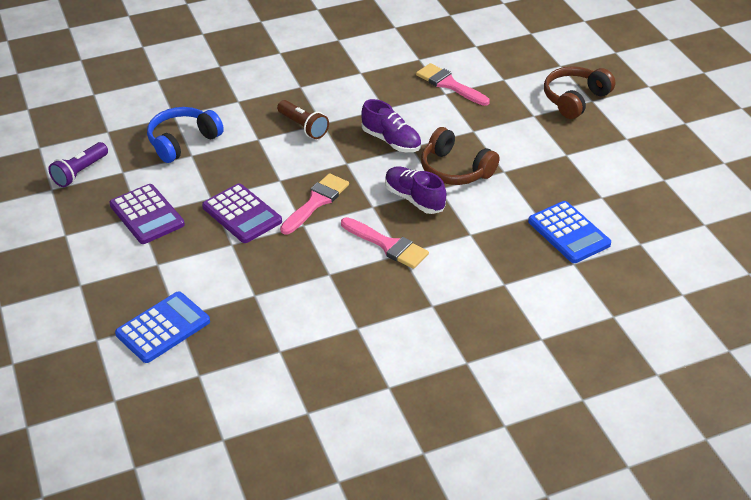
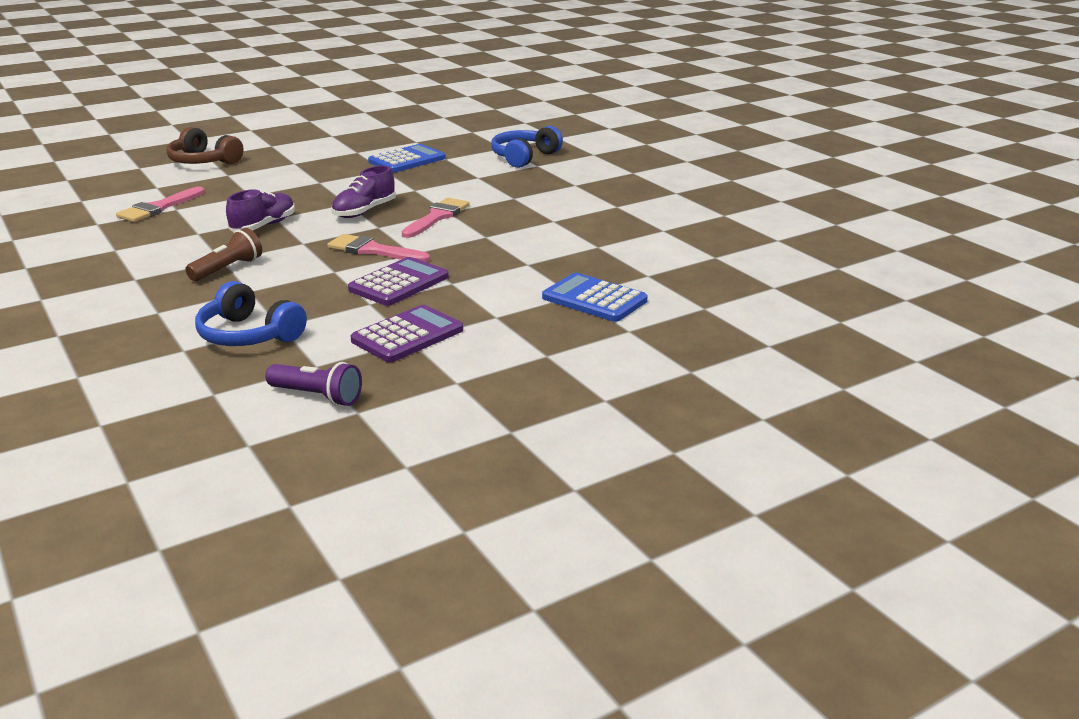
camera: 100 degrees left, 15 degrees down
(455, 170) = (316, 199): brown headphones -> none
(573, 330) = (524, 157): none -> blue headphones

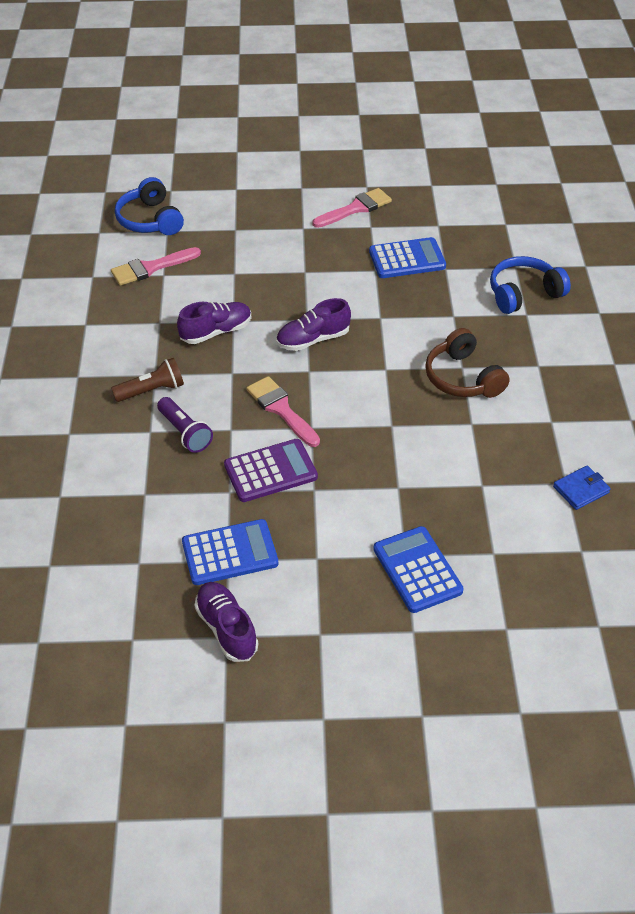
camera: 30 degrees right, 20 degrees up
(203, 161) = (228, 198): brown headphones -> brown headphones (463, 378)
(249, 335) = (115, 497): blue headphones -> blue headphones (150, 220)
(317, 396) = (116, 605): purple flashlight -> purple flashlight (185, 432)
(407, 335) = (230, 553): purple calculator -> blue calculator
(437, 217) = (369, 375): pink brush -> pink brush (355, 208)
(452, 377) = (226, 628): none -> purple shoe
(679, 230) = (581, 489): none -> blue wallet

